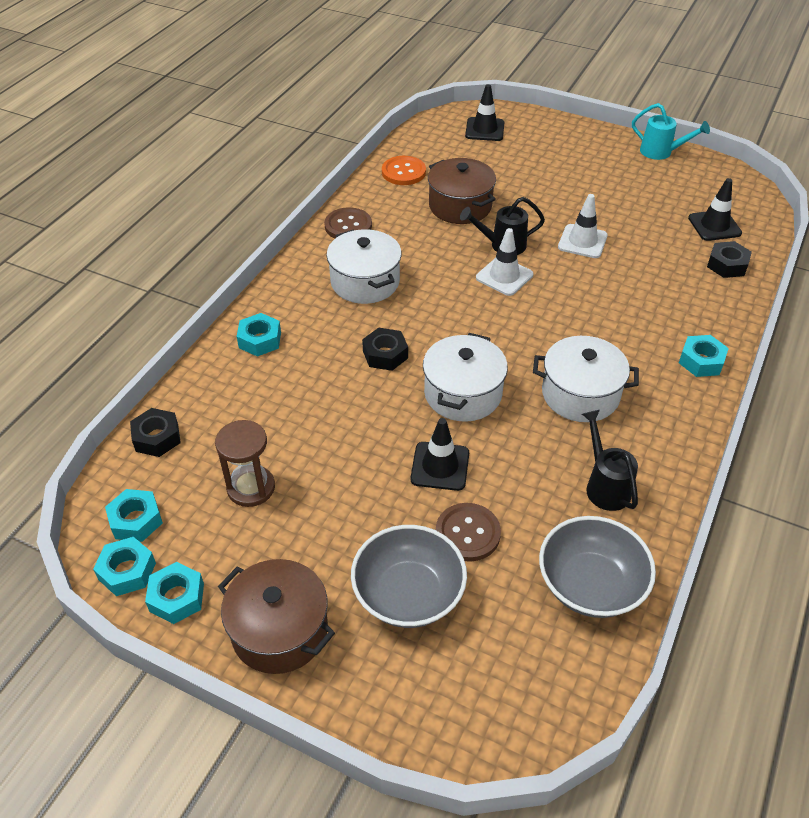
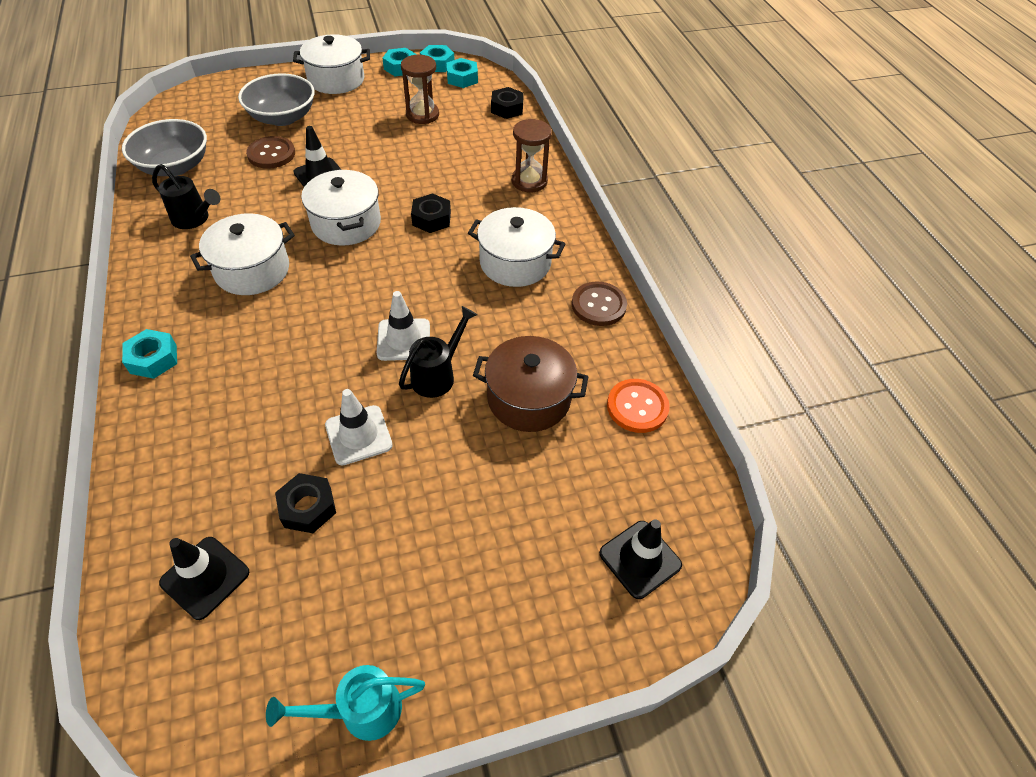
camera: 135 degrees right, 5 degrees up
(260, 340) = (529, 181): turquoise nut -> brown hourglass
(279, 630) = (336, 79): brown pot -> white pot
(727, 265) = (164, 510): black nut -> black nut (308, 507)

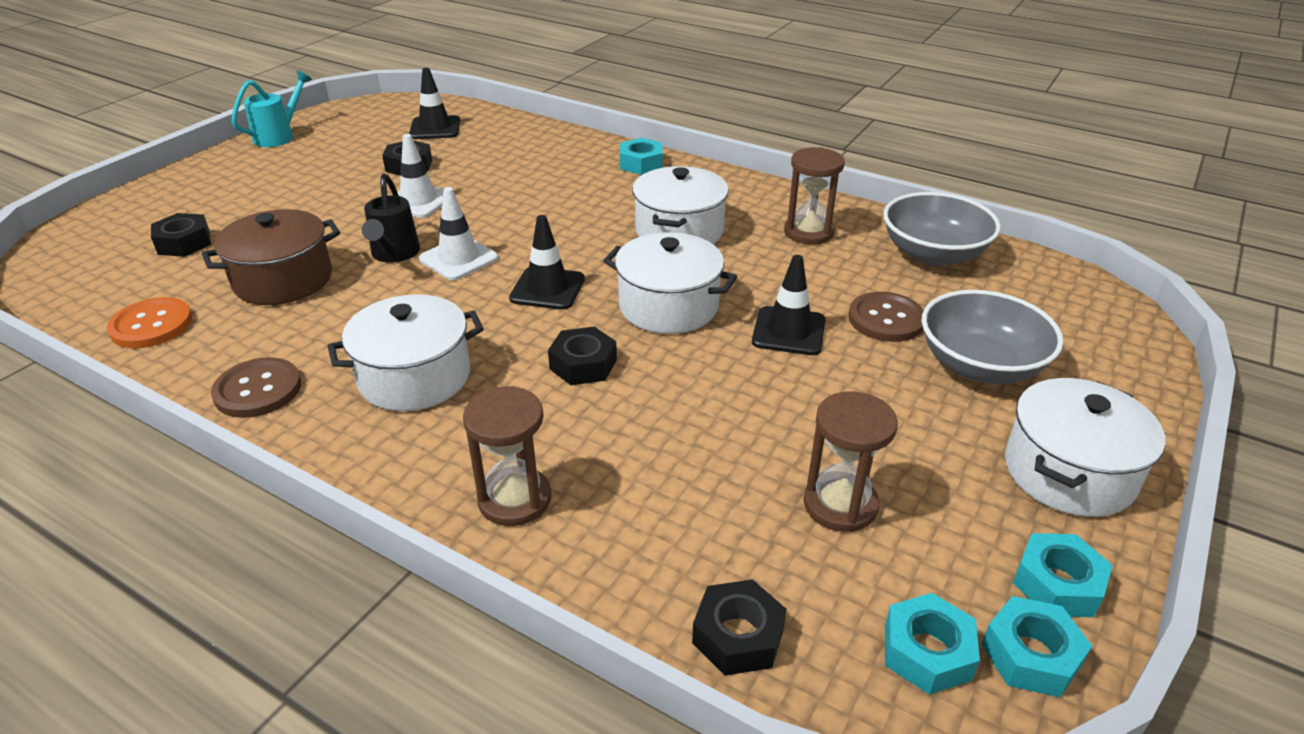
camera: 140 degrees right, 15 degrees down
(194, 219) = (808, 232): black watering can -> brown hourglass
(574, 510) = (184, 243): none -> black nut
(640, 559) = (106, 244): black traffic cone -> black traffic cone (547, 289)

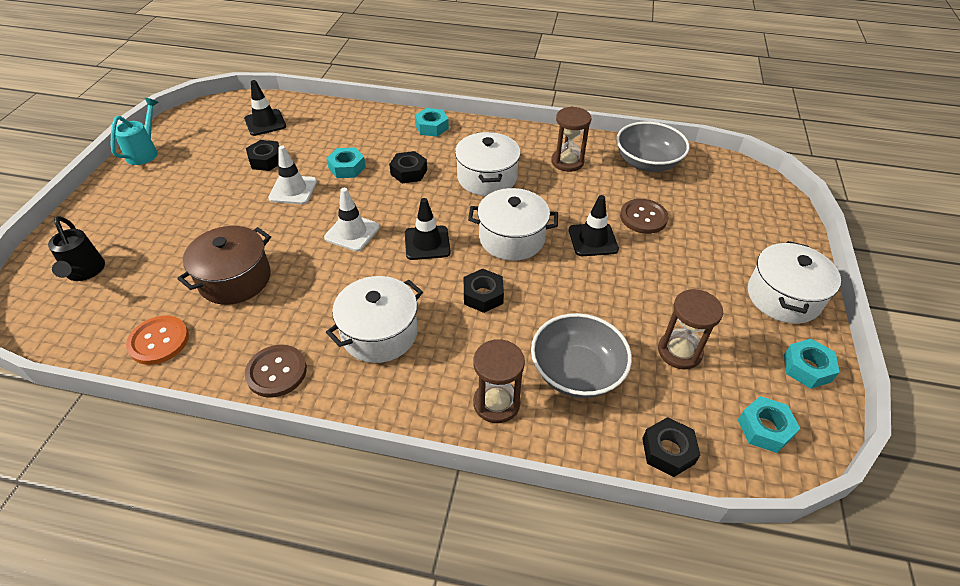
camera: 20 degrees left, 10 degrees up
(184, 243) = (134, 265): black nut -> black nut (409, 172)
(394, 254) = (303, 239): black watering can -> black watering can (85, 272)
(980, 365) = (708, 238): grey bowl -> grey bowl (576, 372)
(1030, 655) = (813, 414): turquoise nut -> turquoise nut (347, 168)

